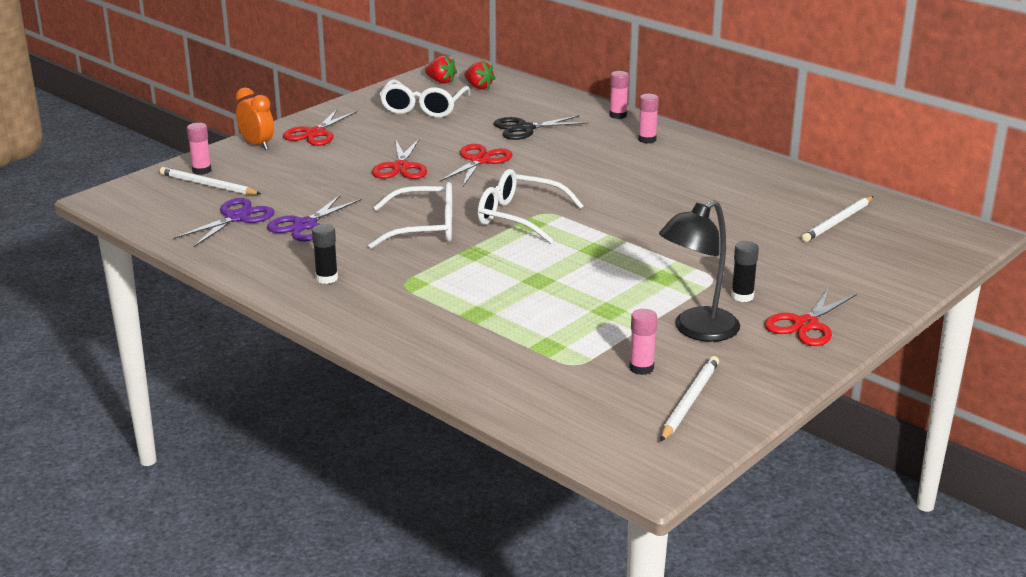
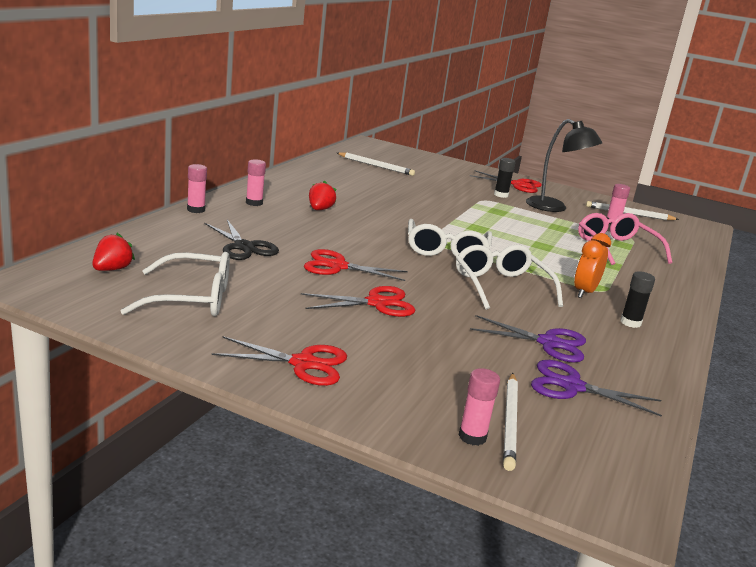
camera: 110 degrees left, 5 degrees down
(257, 145) = (362, 404): orange clock -> orange clock (584, 292)
(441, 81) = (90, 291): red strawberry -> red strawberry (320, 209)
(533, 336) = (616, 248): none -> pink glasses

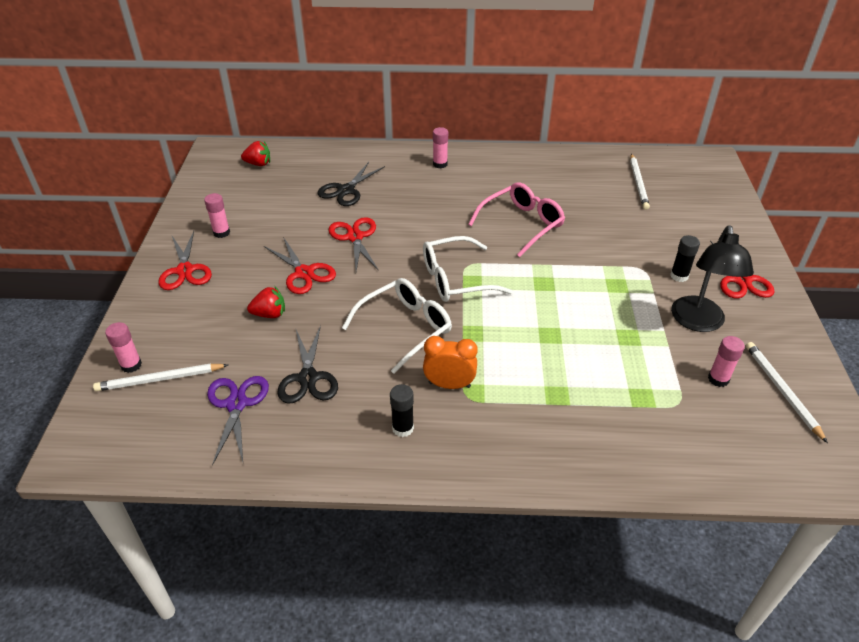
camera: 70 degrees right, 20 degrees up
(192, 299) = (242, 203): white glasses -> none
(196, 210) = (392, 150): pink glue stick -> pink glue stick (221, 232)
(320, 209) = (468, 193): red strawberry -> red strawberry (269, 314)
(548, 343) = (308, 378): purple scissors -> black scissors
(616, 248) = (621, 393): pink glasses -> pink glasses (522, 224)

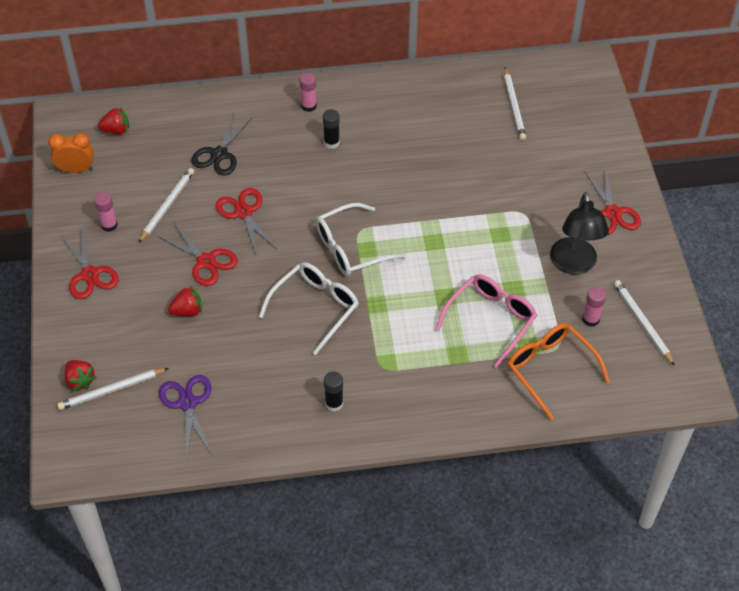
camera: 10 degrees left, 10 degrees up
(131, 365) = (80, 380): pink glue stick -> red strawberry
(282, 224) = (167, 206): none -> white pencil
(308, 378) = (242, 370): black scissors -> none
(449, 384) = (365, 358): orange clock -> orange clock (76, 169)
(522, 224) = (404, 174): pink glasses -> pink glasses (491, 320)
(668, 426) = (550, 369): none -> orange glasses
(679, 276) = (556, 216): black glue stick -> black glue stick (331, 142)

